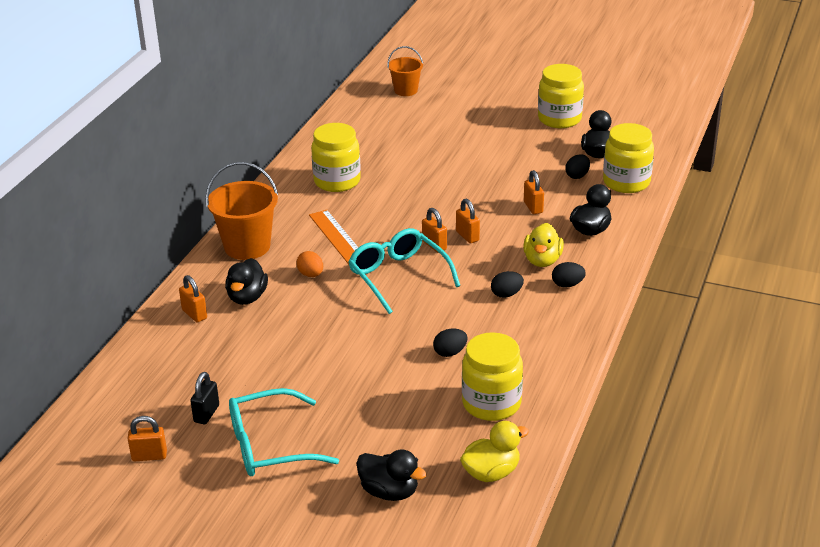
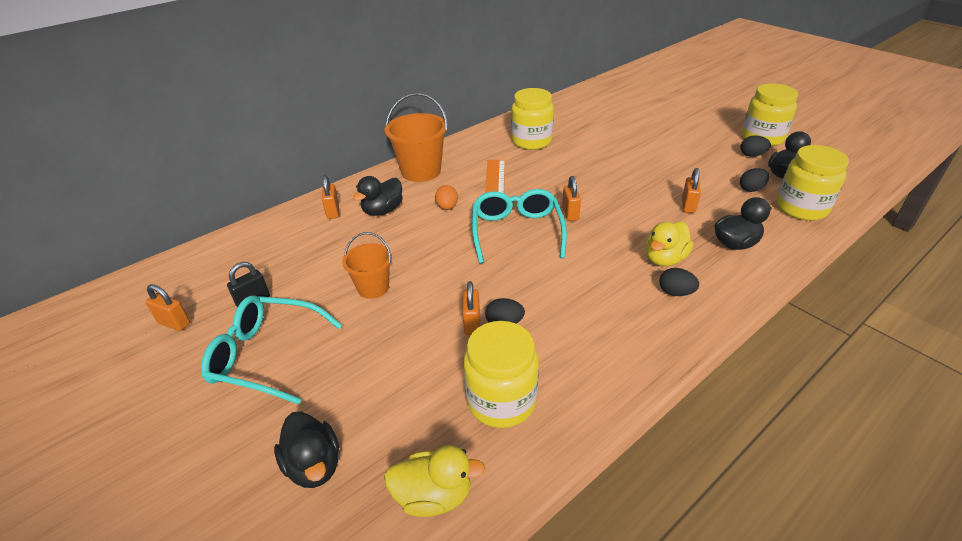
camera: 30 degrees right, 5 degrees up
(406, 90) = (639, 90): orange bucket -> orange bucket (373, 287)
(467, 236) = (606, 214): orange padlock -> orange padlock (472, 323)
(506, 294) = (604, 281): black egg -> black egg (752, 155)

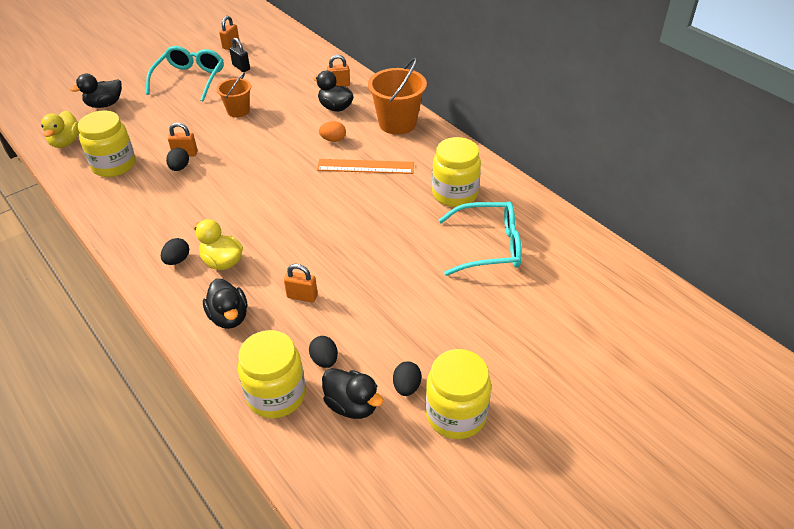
camera: 90 degrees right, 5 degrees up
(516, 231) = (287, 177): turquoise glasses -> turquoise glasses (489, 246)
(570, 213) = (307, 210): orange padlock -> none

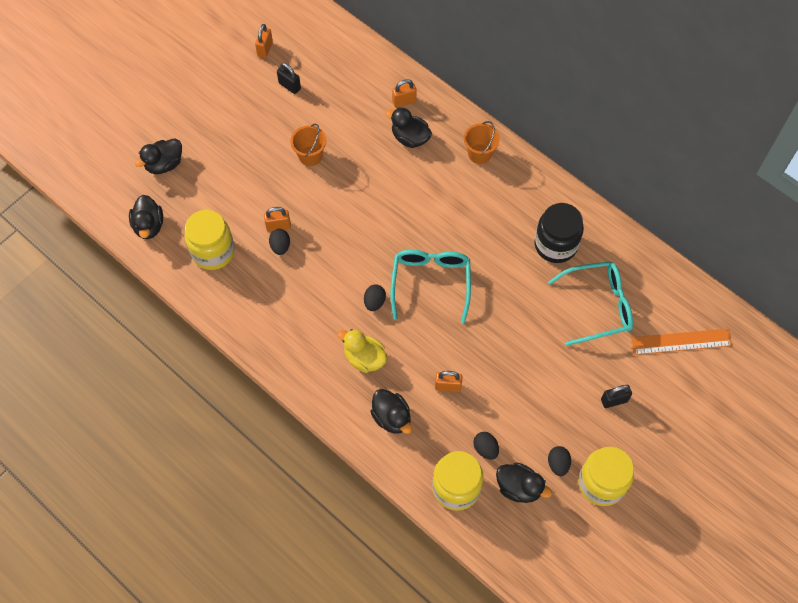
camera: 10 degrees left, 20 degrees up
(66, 142) = (149, 226): yellow duck -> black duck
(177, 260) = (323, 362): black egg -> black egg (374, 302)
(190, 79) = (240, 112): turquoise glasses -> turquoise glasses (431, 283)
(333, 140) = (421, 186): orange egg -> none
(365, 166) = (462, 220): orange ruler -> orange ruler (681, 342)
(397, 123) = (479, 154): orange bucket -> orange bucket, size x0.61
(455, 194) = (555, 245): yellow jar -> black jar
(489, 332) = (614, 400): none -> black padlock

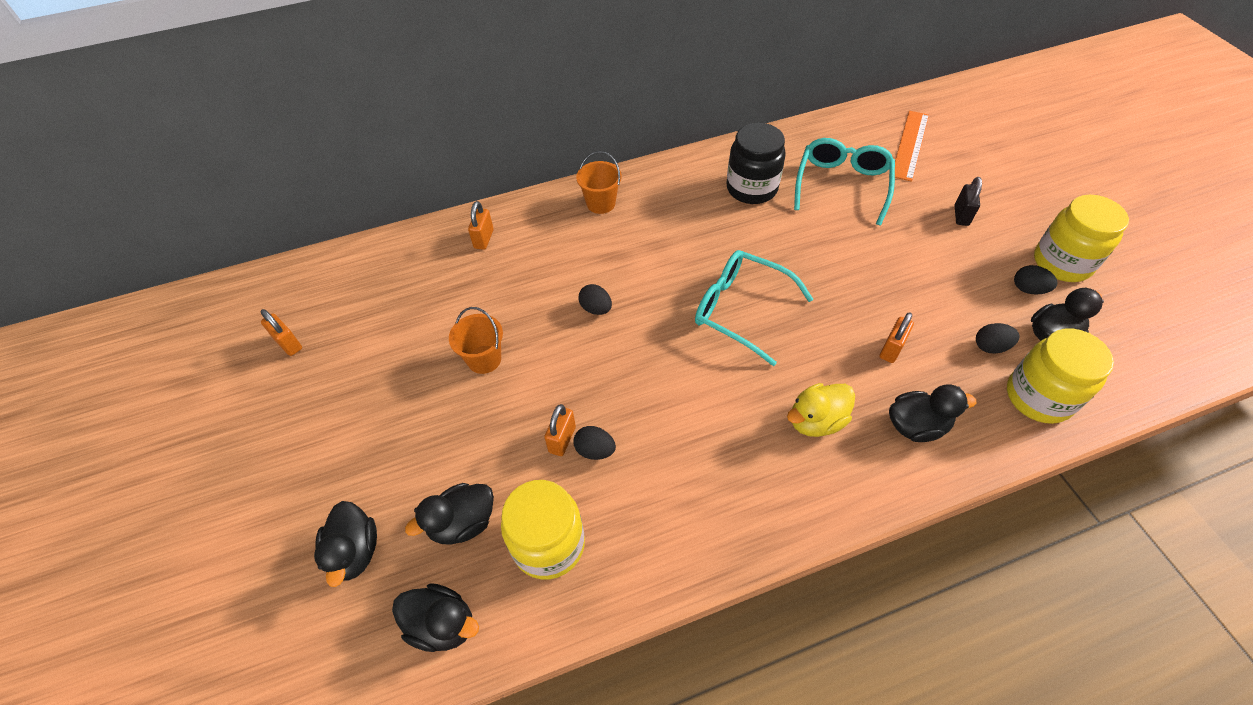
camera: 60 degrees left, 10 degrees down
(289, 86) = (366, 339): black padlock -> none
(374, 302) = (738, 376): black egg -> black egg (596, 308)
(410, 138) = (535, 252): black duck -> black duck (463, 523)

